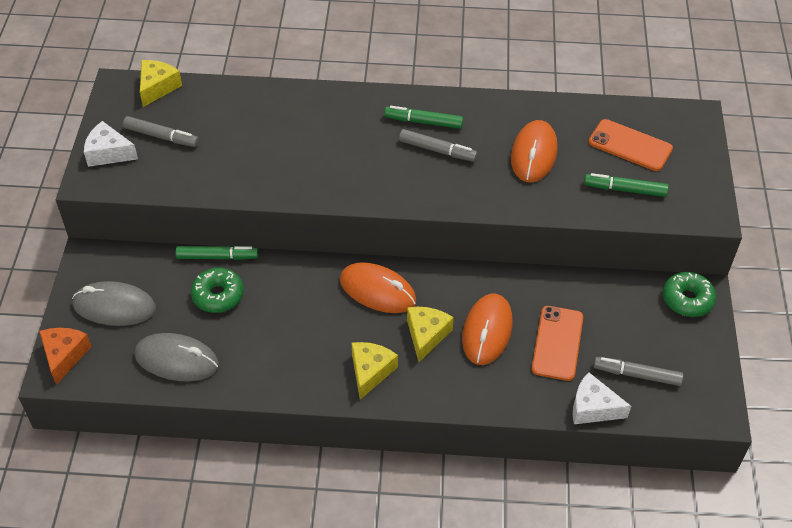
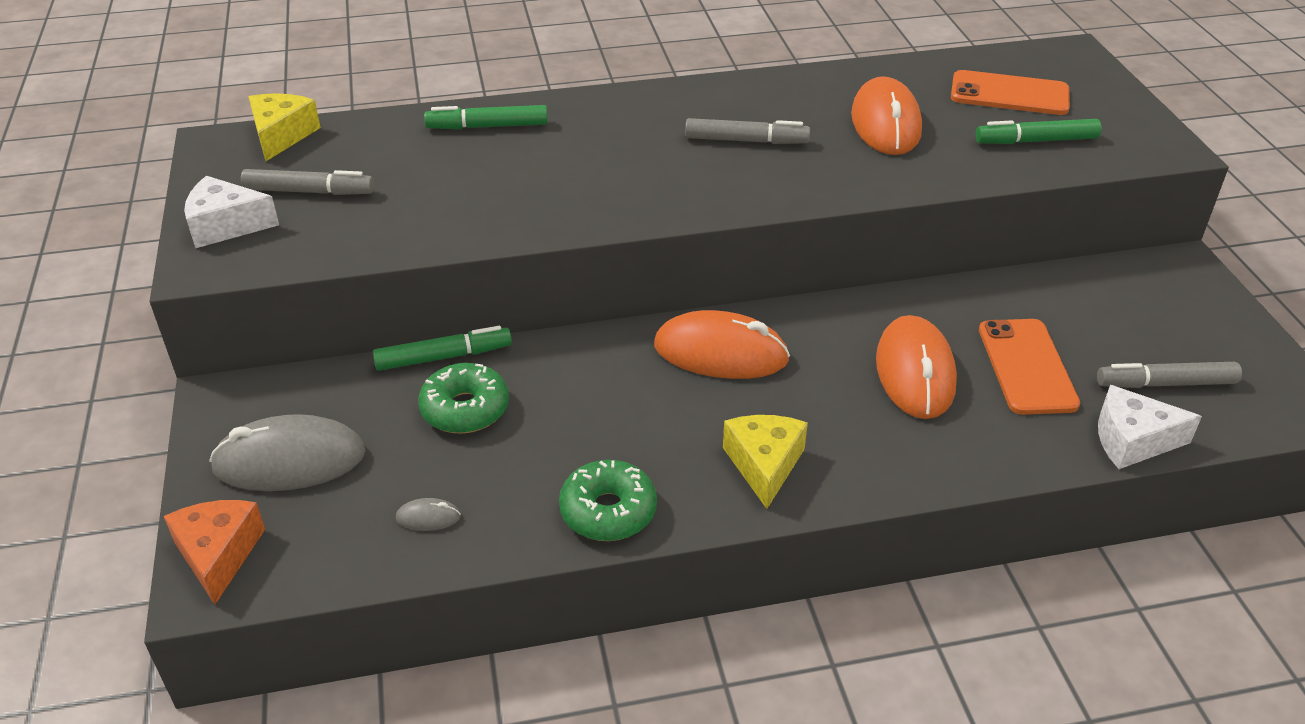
camera: 15 degrees left, 10 degrees down
(177, 360) = (428, 517): grey mouse -> grey mouse, size x0.41
(423, 122) = (708, 113): green marker -> green marker (487, 126)
(426, 335) = (826, 396): yellow cheese -> none
(687, 299) = (1170, 278): green donut -> green donut (608, 511)

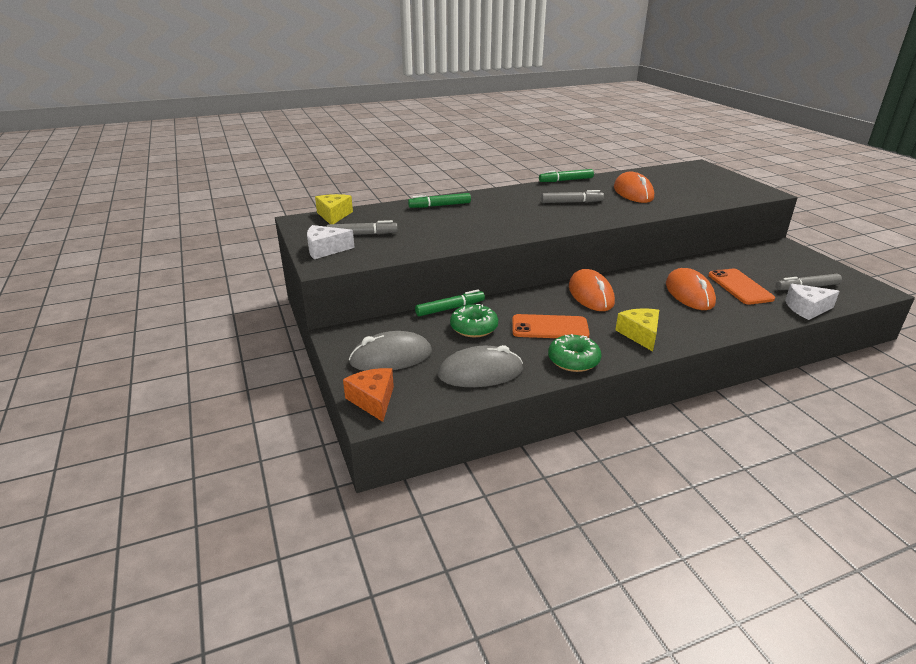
camera: 10 degrees left, 10 degrees down
(428, 517) = (480, 372): grey mouse -> grey mouse, size x2.43
(721, 353) = (591, 294): orange mouse -> orange mouse turned 75 degrees clockwise
(1009, 94) = (682, 180): orange phone -> orange phone (549, 328)
(1036, 141) = (706, 194): green marker -> green marker (566, 180)

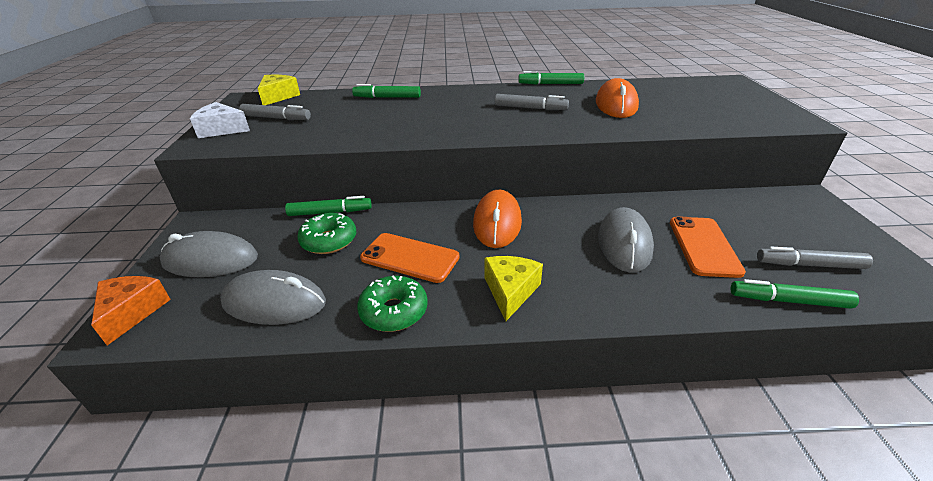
camera: 20 degrees right, 5 degrees up
(689, 293) = (624, 243): orange mouse -> grey mouse
(807, 309) = (788, 301): white cheese -> green marker

